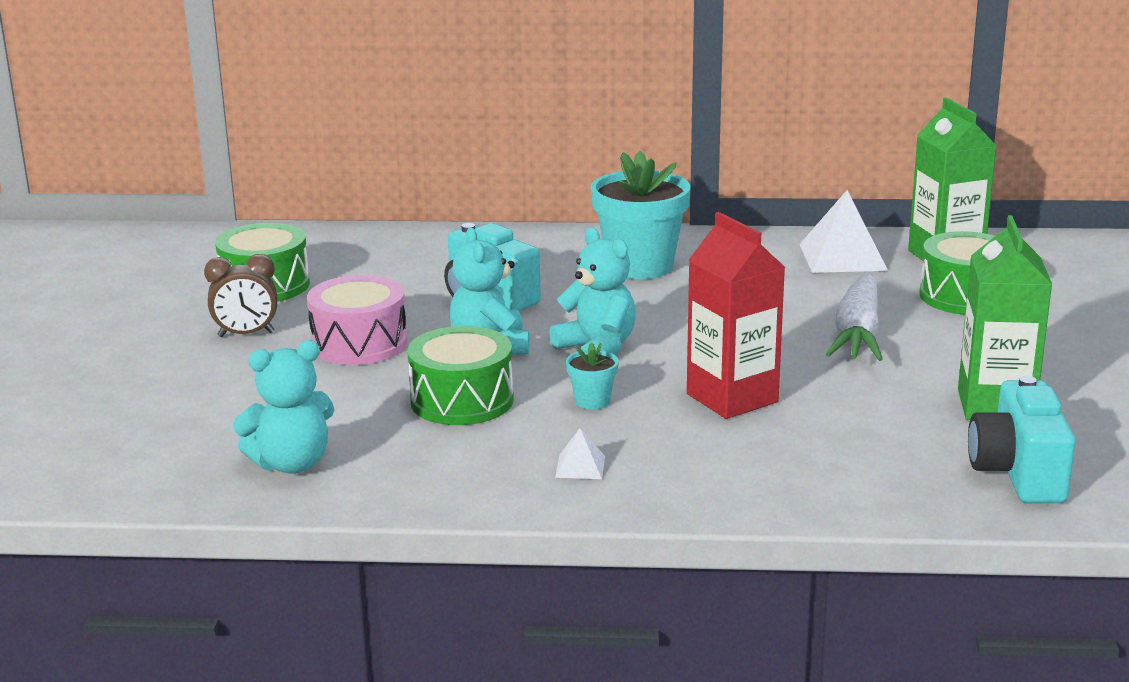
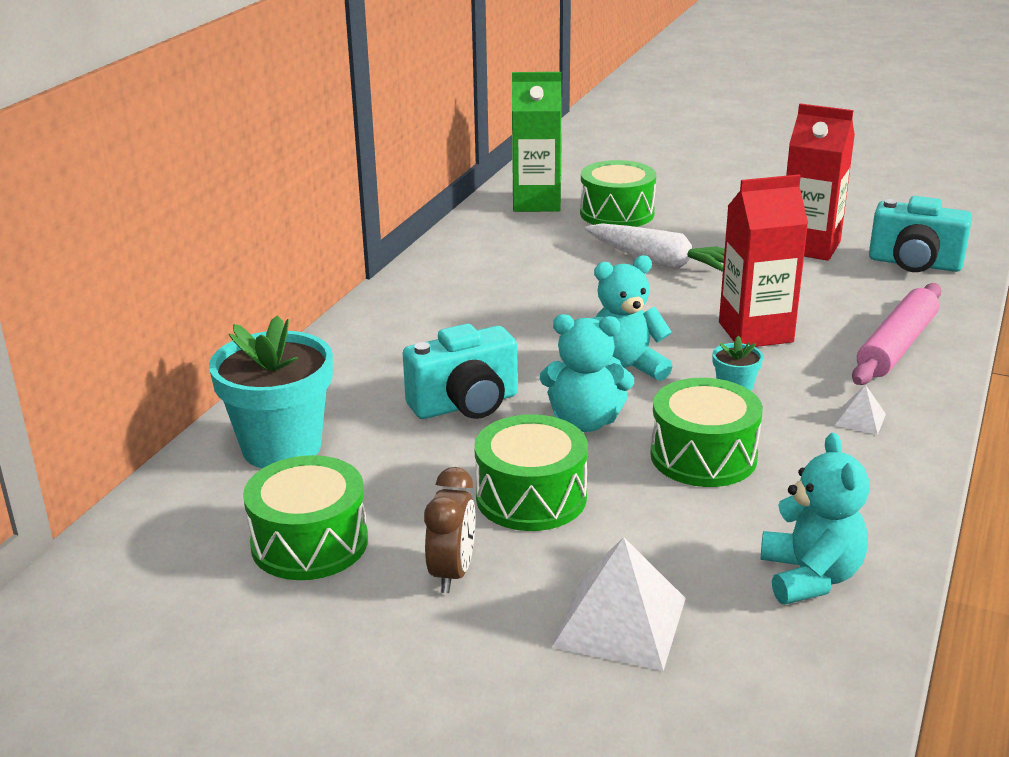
camera: 70 degrees left, 5 degrees up
(359, 344) = (531, 497): pink drum -> green drum
(640, 266) = (450, 318): turquoise flower pot -> turquoise flower pot (282, 447)
(766, 476) = (897, 346): none -> pink rolling pin
(842, 257) = (505, 236): white pyramid -> white pyramid (619, 622)
(995, 406) = (809, 247): green carton -> red carton

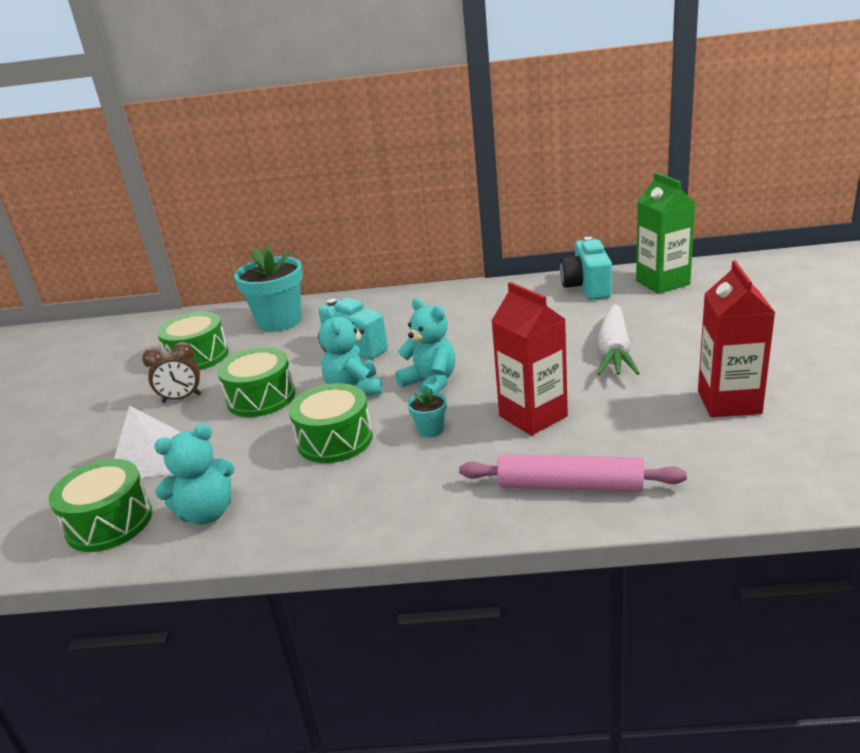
camera: 70 degrees right, 0 degrees up
(617, 213) = (684, 312): green drum -> green drum (109, 522)
(860, 419) = (426, 492): white pyramid -> none
(914, 264) = (763, 463): turquoise camera -> turquoise camera (587, 287)

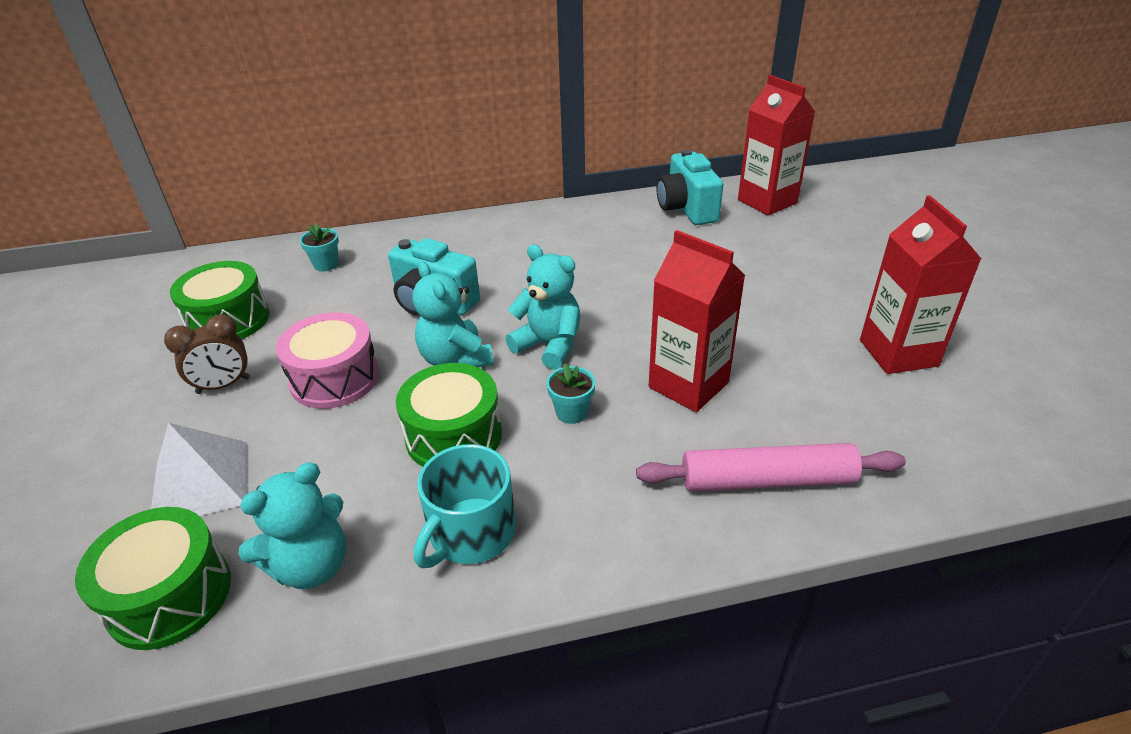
camera: 15 degrees left, 10 degrees up
(261, 398) = (335, 378): green drum -> pink drum
(279, 321) = (326, 264): turquoise flower pot -> turquoise flower pot, size x0.45
(325, 502) = (471, 532): none -> turquoise mug
(614, 351) = (749, 292): white carrot -> none
(662, 283) = (767, 201): green carton -> red carton

